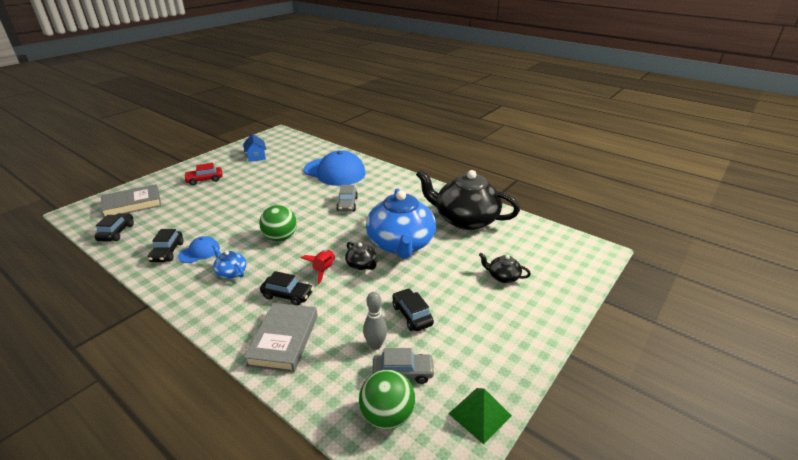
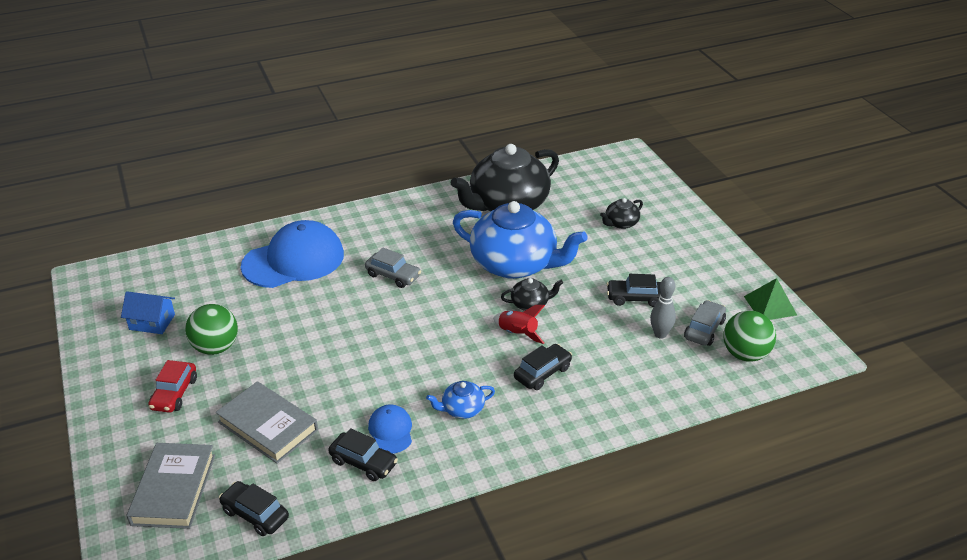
camera: 60 degrees left, 5 degrees up
(280, 238) = (420, 351): green ball -> green ball (216, 347)
(284, 340) = (613, 392): grey book -> grey book (268, 426)

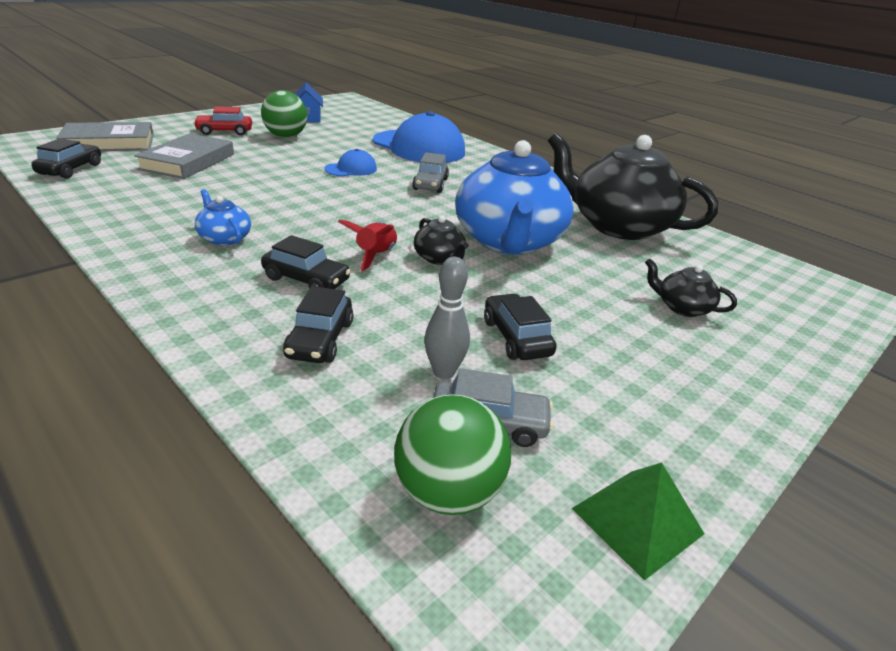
camera: 65 degrees right, 5 degrees down
(363, 462) = (136, 201): black car -> black car (320, 339)
(391, 431) = (184, 207): blue cap -> blue cap (351, 169)

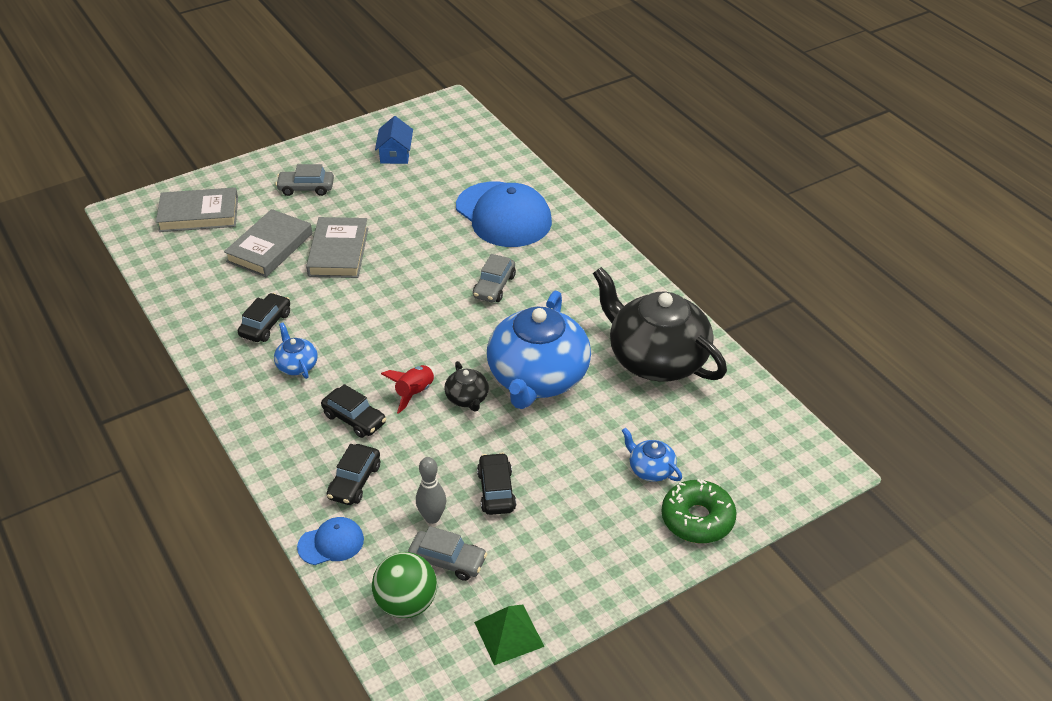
camera: 15 degrees right, 10 degrees up
(71, 169) = (171, 262): black car -> black car (265, 324)
(224, 132) = (306, 188): red car -> grey car
(263, 164) = (338, 252): none -> grey book
(286, 136) = (366, 196): green ball -> none
(351, 169) = (421, 259): blue cap -> blue cap (331, 543)
(682, 307) = (650, 469): black teapot -> blue teapot
(773, 349) = (697, 519): none -> green donut

